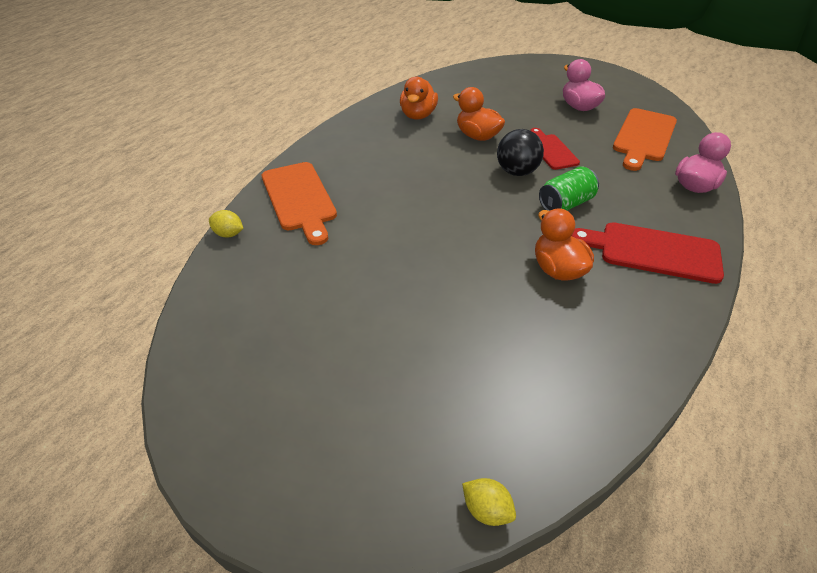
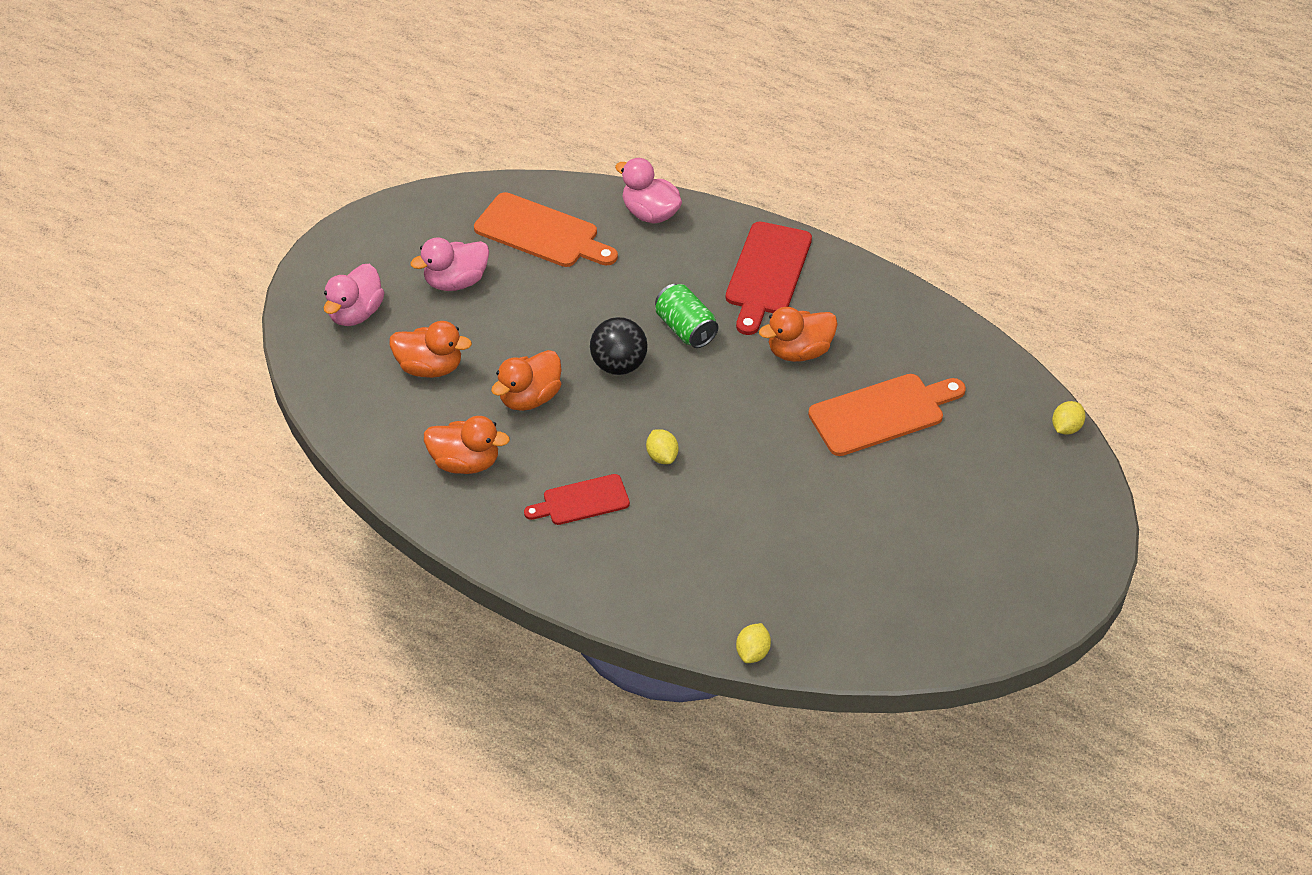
camera: 90 degrees left, 5 degrees up
(300, 199) = (678, 586): orange cutting board -> orange cutting board (882, 413)
(426, 192) = (662, 456): none -> yellow lemon
(498, 101) = (430, 367): none -> orange duck
(538, 77) = (356, 313): none -> pink duck
(551, 150) = (569, 326): red cutting board -> red cutting board (582, 501)

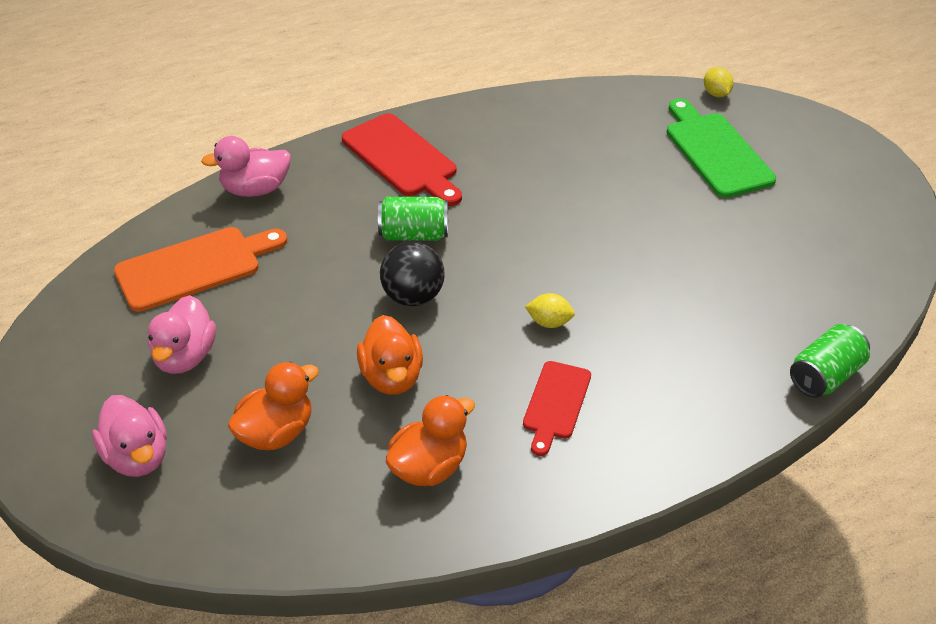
camera: 55 degrees left, 5 degrees down
(752, 652) = (825, 376): yellow lemon -> green can
(799, 351) = (508, 183): orange duck -> none
(882, 413) = (618, 173): orange cutting board -> none
(977, 464) = (715, 152): none -> green cutting board

